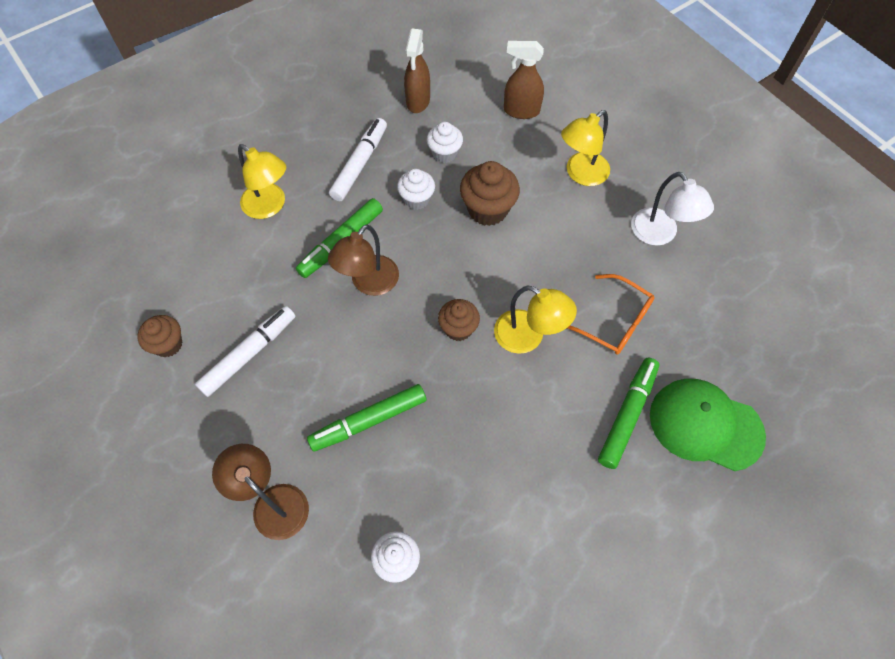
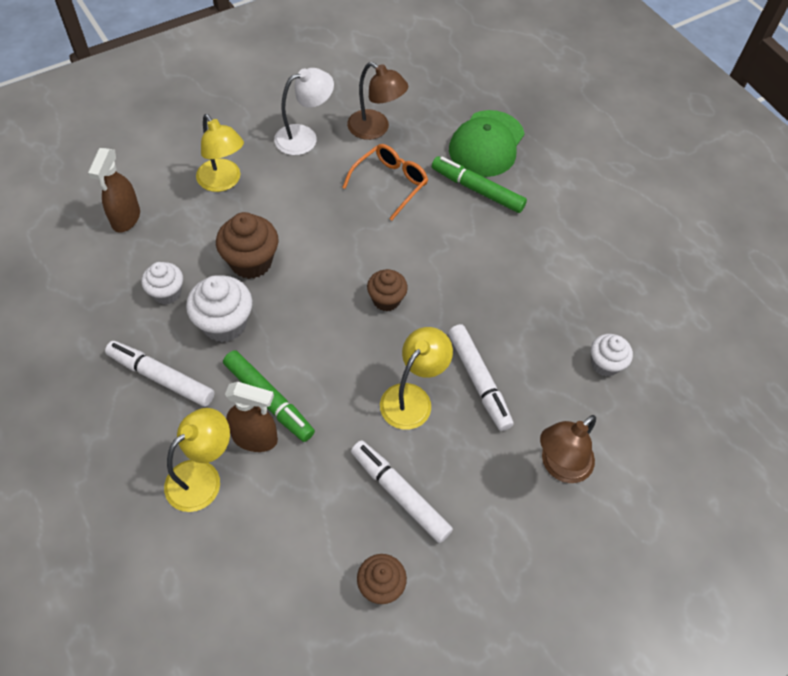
camera: 90 degrees left, 5 degrees down
(369, 283) = (325, 374): brown lamp -> brown lamp (375, 129)
(369, 421) = (478, 381): green marker -> white marker
(417, 199) = (224, 324): white cupcake -> white cupcake, size x1.54
(418, 101) = (81, 313): brown spray bottle -> brown spray bottle (255, 438)
(528, 337) = (400, 247): yellow lamp -> yellow lamp (412, 398)

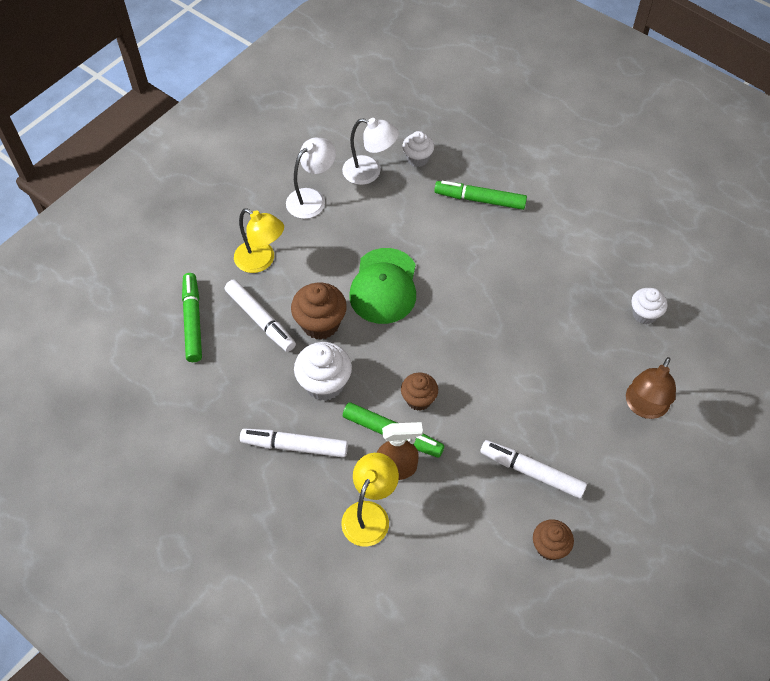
camera: 15 degrees left, 0 degrees up
(126, 219) = (193, 321): brown spray bottle -> green marker
(167, 293) = (262, 374): white cupcake -> white cupcake (417, 159)
(375, 129) = (369, 172): brown lamp -> white lamp
(386, 300) = (448, 319): brown cupcake -> brown cupcake (419, 399)
(390, 183) = (405, 217): orange glasses -> none
(412, 398) = (506, 392): yellow lamp -> none
(478, 381) = (552, 361): white marker -> white marker (260, 319)
(486, 144) = (469, 156): green cap -> green cap (384, 286)

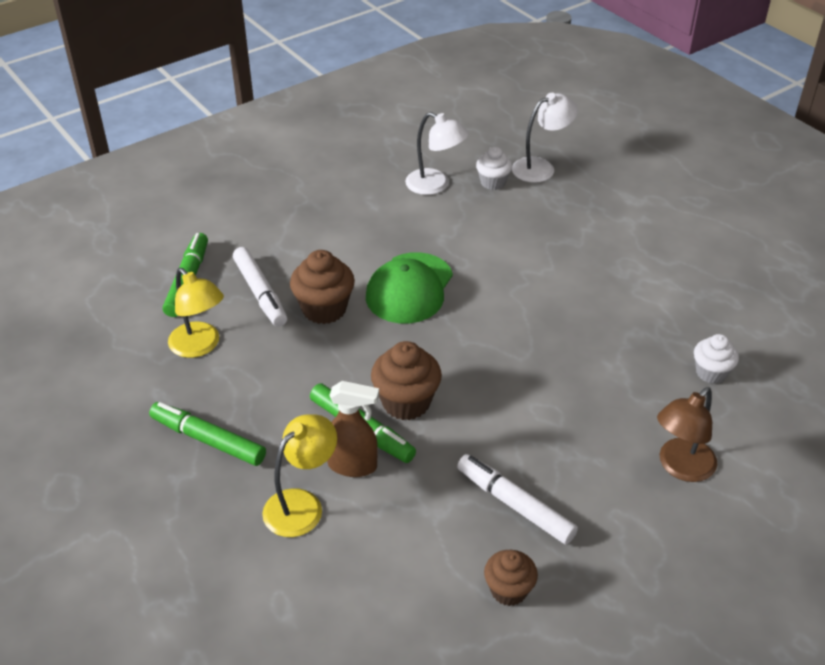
camera: 15 degrees right, 15 degrees down
(261, 261) = (285, 241): yellow lamp -> yellow lamp (200, 346)
(295, 446) = (245, 418): white marker -> none
(312, 198) = (363, 197): white lamp -> white lamp (541, 167)
(324, 383) = (304, 365): white cupcake -> none
(419, 399) = (406, 402): brown cupcake -> brown cupcake, size x1.54
(480, 200) = (549, 230): green marker -> green marker (208, 440)

